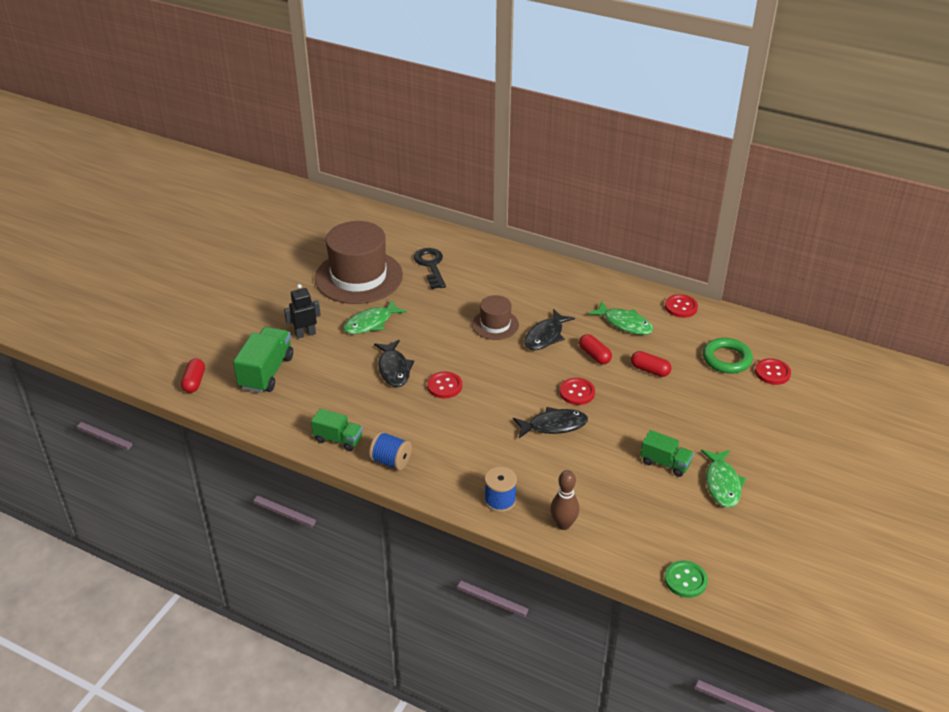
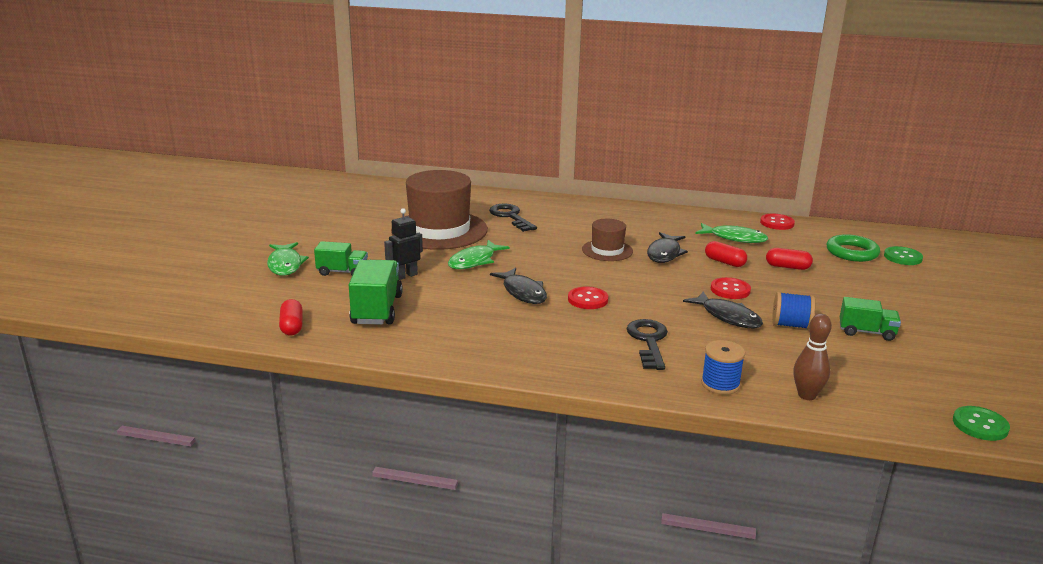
camera: 15 degrees left, 15 degrees down
(338, 439) = (496, 355): green truck -> green truck (342, 272)
(391, 461) = (571, 366): blue spool -> blue spool (790, 325)
(469, 443) = (648, 341): none -> black key
(554, 425) = (728, 317): black fish -> black fish turned 75 degrees clockwise
(722, 484) = (937, 341): green fish -> green fish (285, 264)
(772, 373) = (902, 257): red button -> green button

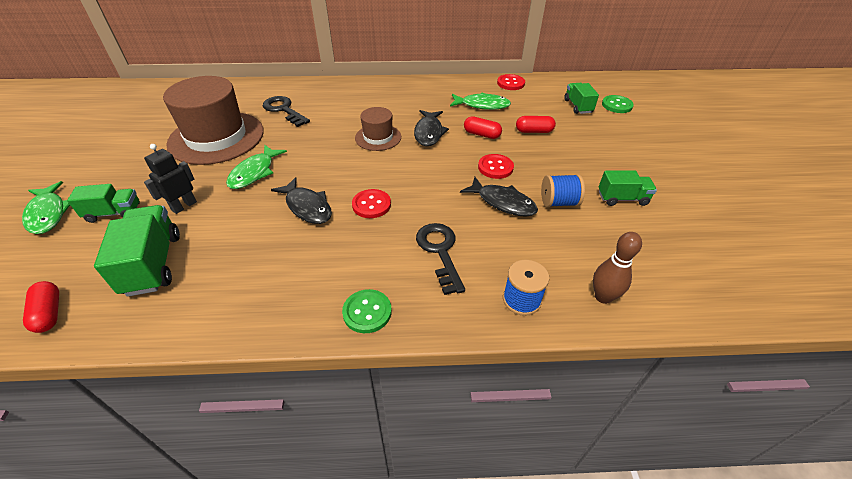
camera: 15 degrees left, 20 degrees up
(852, 252) = (577, 106): green ring -> green truck
(980, 425) = (759, 301): green button -> green button (367, 312)

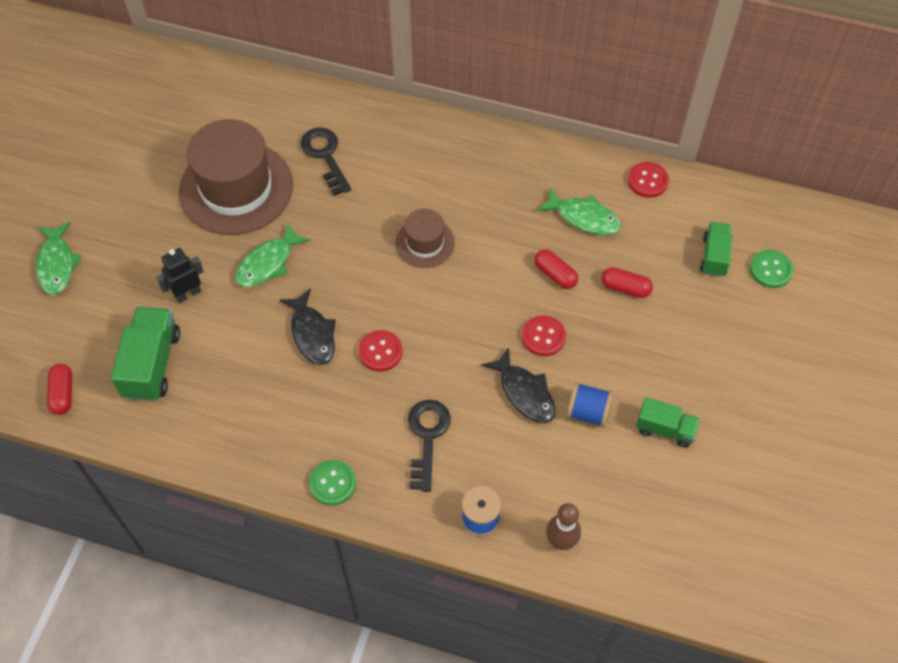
camera: 20 degrees right, 15 degrees up
(114, 213) = (119, 283): green truck -> none
(429, 133) = (490, 252): black fish -> none

